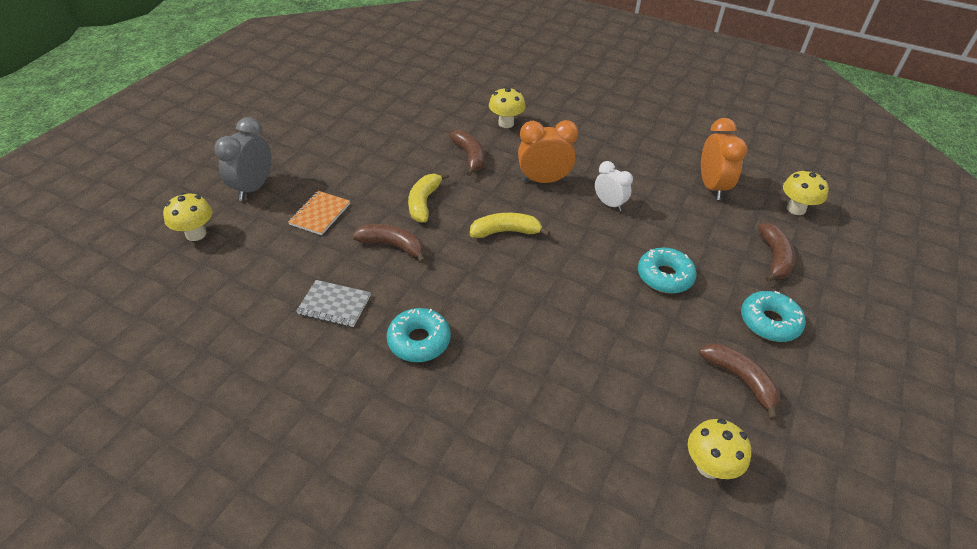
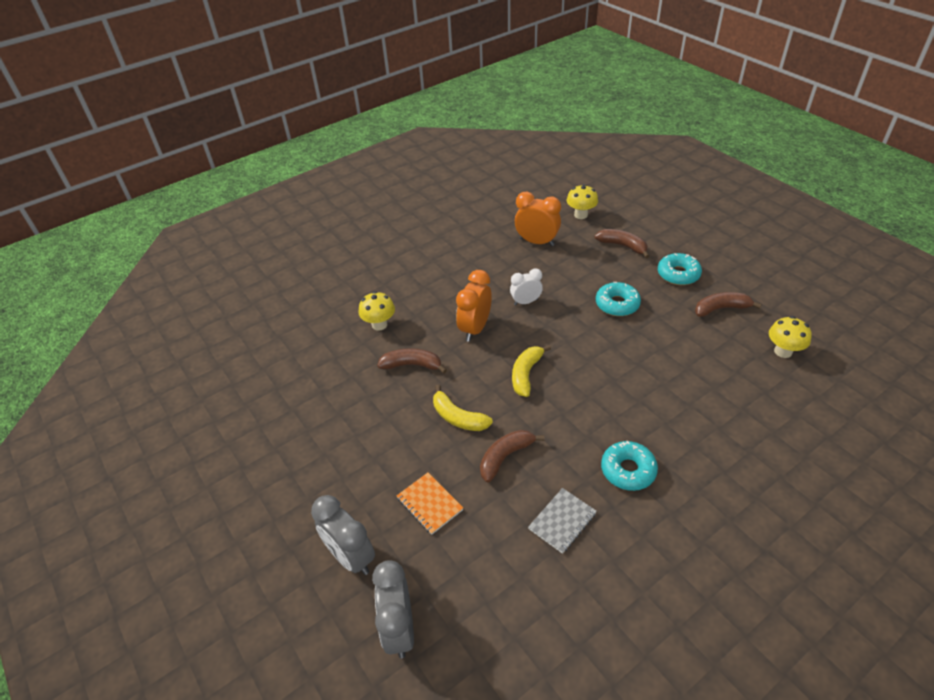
camera: 60 degrees left, 0 degrees up
(196, 234) = (399, 629): yellow mushroom -> grey clock

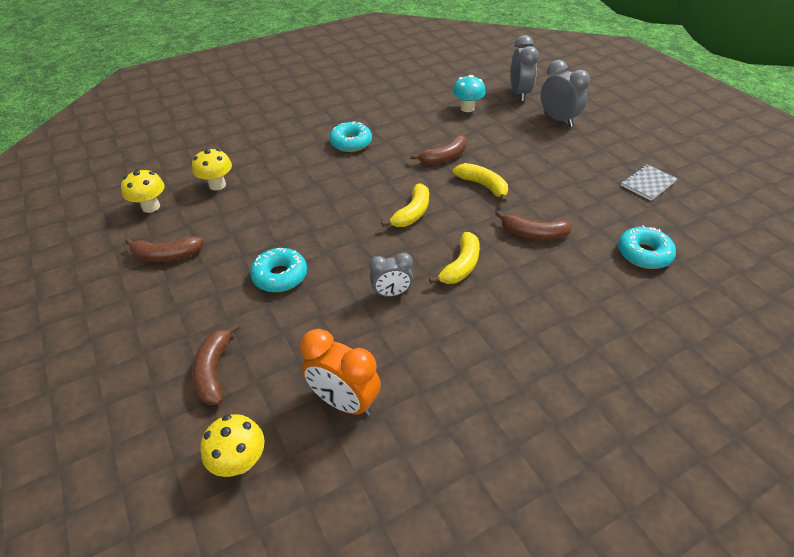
camera: 175 degrees left, 0 degrees up
(379, 324) = (583, 285): yellow mushroom -> yellow mushroom (217, 185)
(429, 504) = (505, 138): orange notebook -> none
(475, 328) = (461, 266): orange clock -> yellow banana
(484, 572) = (467, 108): none -> turquoise mushroom
(526, 302) = (391, 293): white clock -> grey clock
(562, 521) = (410, 124): grey notebook -> grey notebook (648, 183)
(622, 246) = (214, 371): brown banana -> brown banana turned 45 degrees clockwise
(678, 274) = (175, 308): turquoise donut -> turquoise donut (643, 254)

